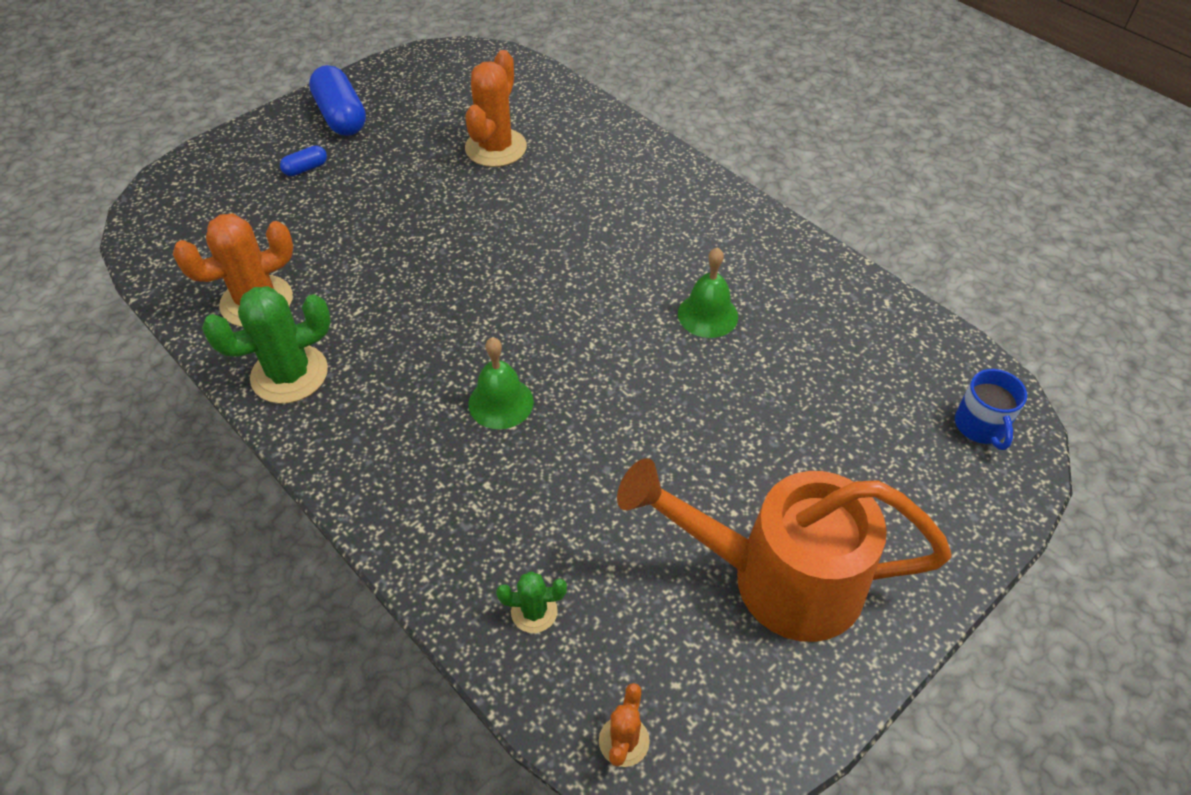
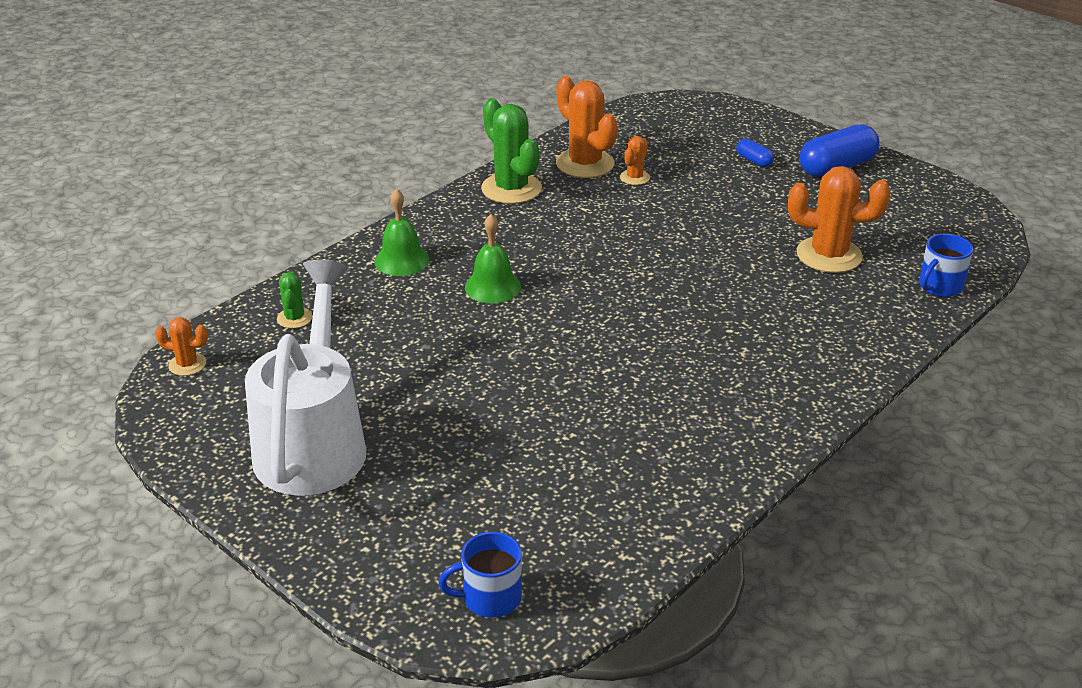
camera: 85 degrees right, 15 degrees down
(305, 262) = (634, 177): none -> orange cactus
(557, 96) = (939, 286): none -> blue mug
(708, 315) = (619, 400): green bell -> green bell (402, 260)
(777, 578) = (313, 442): orange watering can -> white watering can

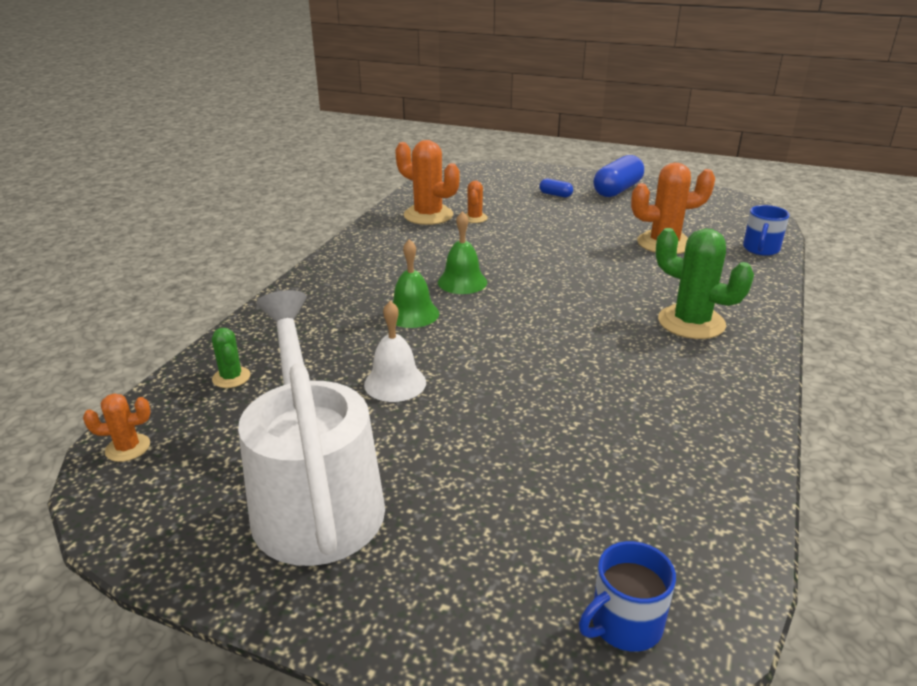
camera: 20 degrees left, 5 degrees down
(402, 260) = (314, 308): green bell -> green bell (462, 282)
(433, 357) = (395, 383): none -> white bell
(511, 189) = (379, 240): green cactus -> green cactus (691, 322)

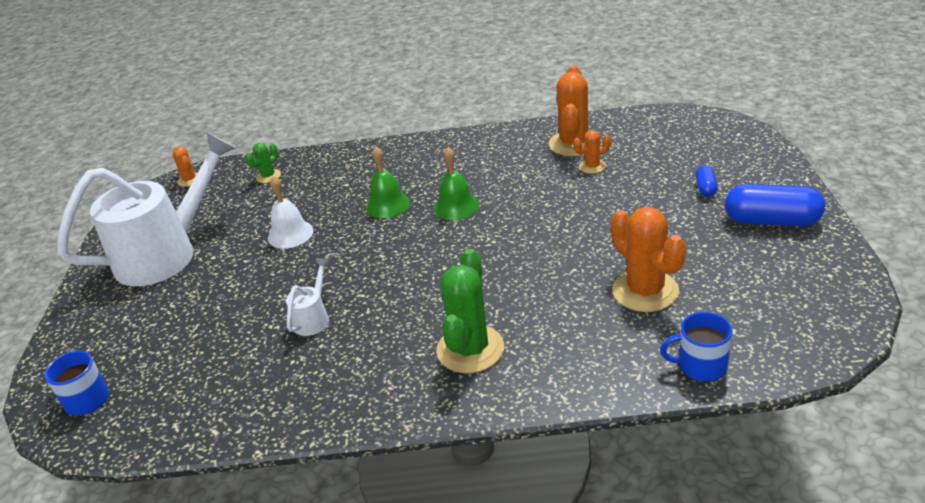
camera: 70 degrees right, 5 degrees up
(580, 395) = (313, 318): none -> white watering can

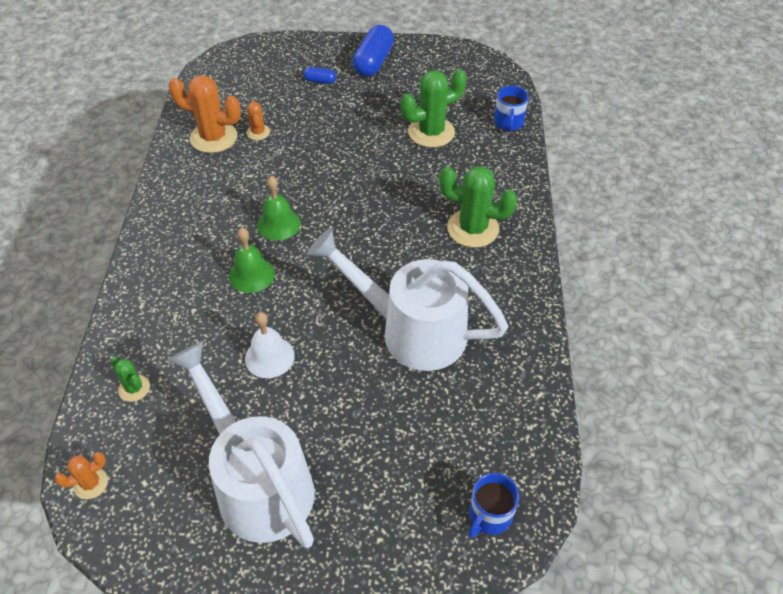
camera: 90 degrees left, 15 degrees up
(313, 318) = (412, 330): white watering can -> white watering can, size x2.43
(645, 291) = (431, 132): orange cactus -> green cactus

